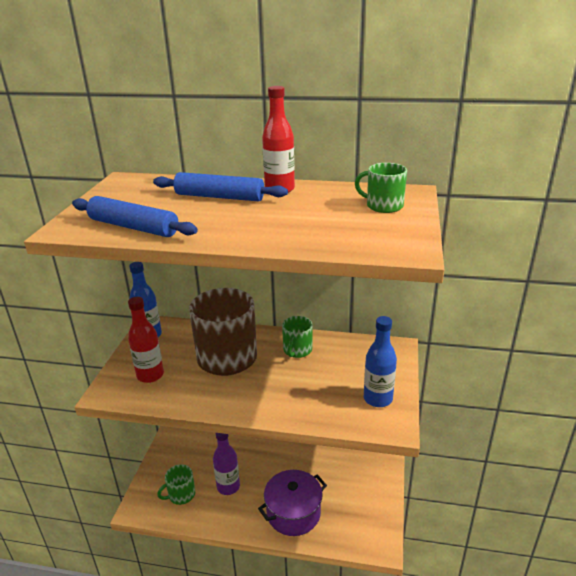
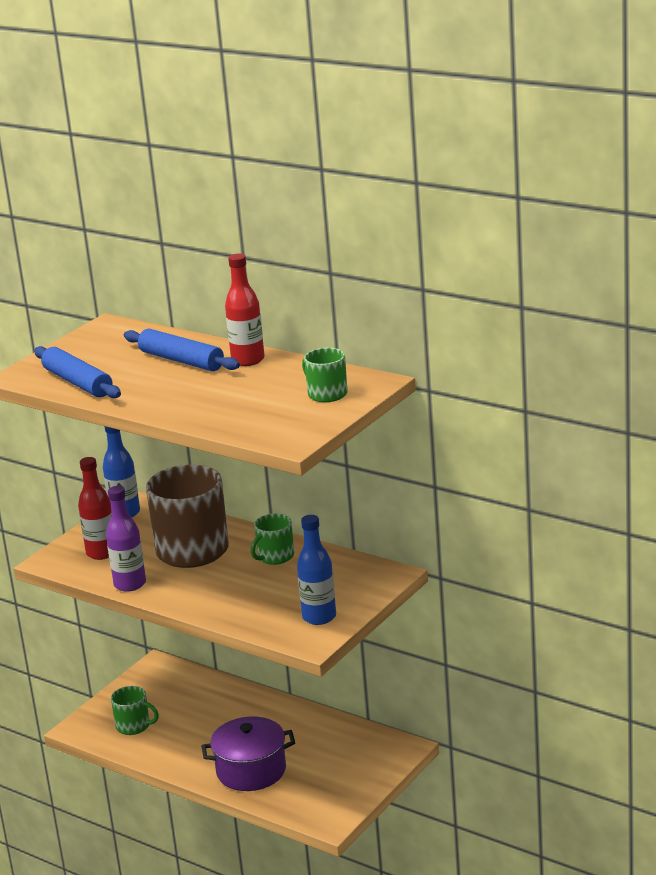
camera: 25 degrees right, 5 degrees down
(181, 494) = (134, 726): green mug -> green mug turned 150 degrees counterclockwise
(228, 486) = (192, 730): purple bottle -> purple bottle (130, 584)

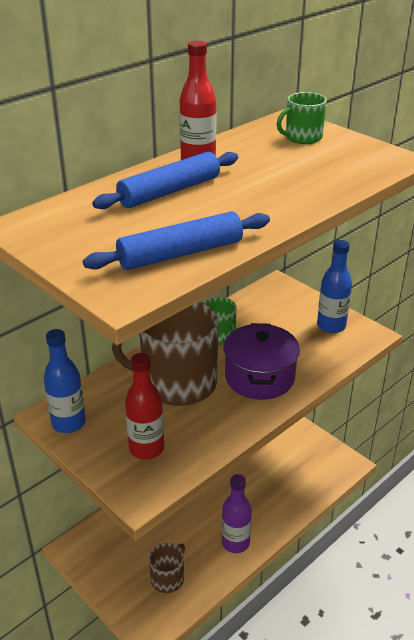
camera: 80 degrees left, 10 degrees up
(130, 584) = (225, 432): purple bottle -> purple bottle (235, 542)
(134, 726) = (168, 578): green mug -> brown mug
(251, 770) = (268, 500): purple pot -> purple pot (259, 377)

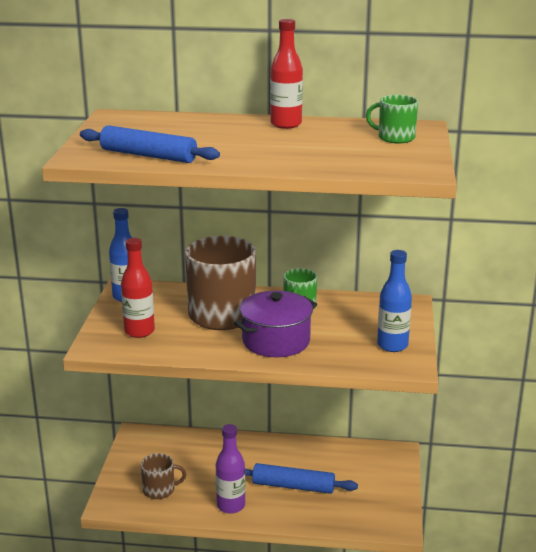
camera: 50 degrees right, 10 degrees down
(169, 191) = (225, 131): blue rolling pin -> blue rolling pin (293, 486)

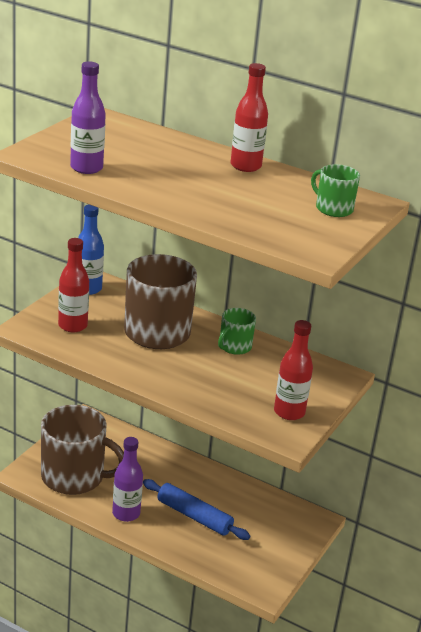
camera: 20 degrees right, 5 degrees up
(148, 155) = (86, 168): blue rolling pin -> purple bottle
(160, 490) = (74, 477): brown mug -> brown mug, size x2.04
(276, 341) = (184, 373): purple pot -> none
(392, 345) = (289, 412): blue bottle -> red bottle

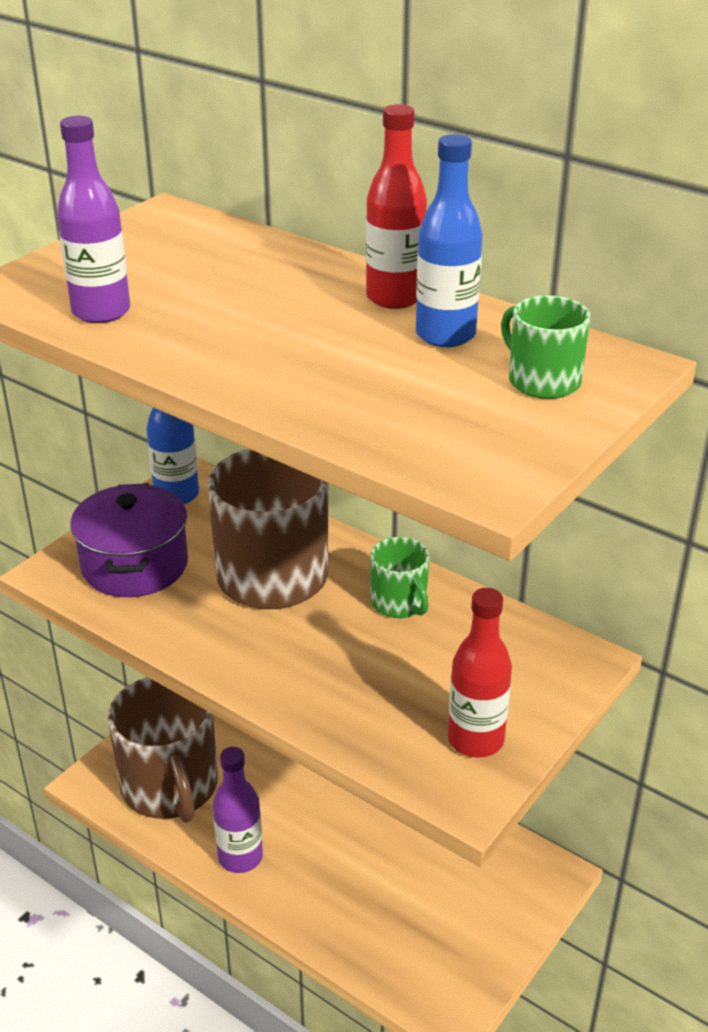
camera: 10 degrees right, 5 degrees up
(72, 326) = (135, 565): red bottle -> purple pot
(74, 477) = (170, 787): brown mug -> brown mug turned 45 degrees clockwise
(194, 516) = (350, 864): blue rolling pin -> none
(234, 346) = (399, 603): green mug -> green mug turned 75 degrees counterclockwise
(278, 185) = (445, 335): none -> blue bottle

